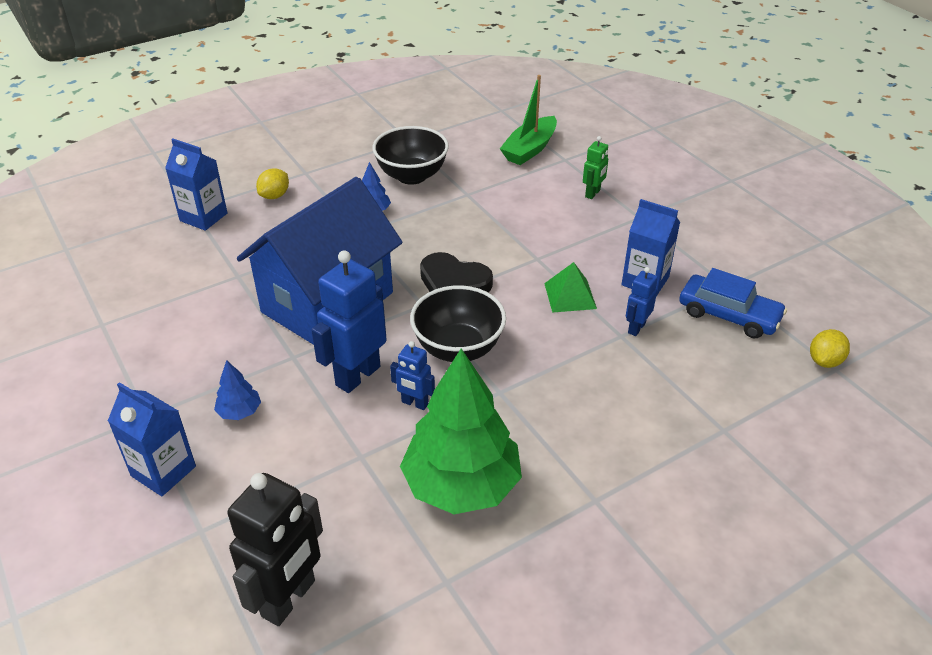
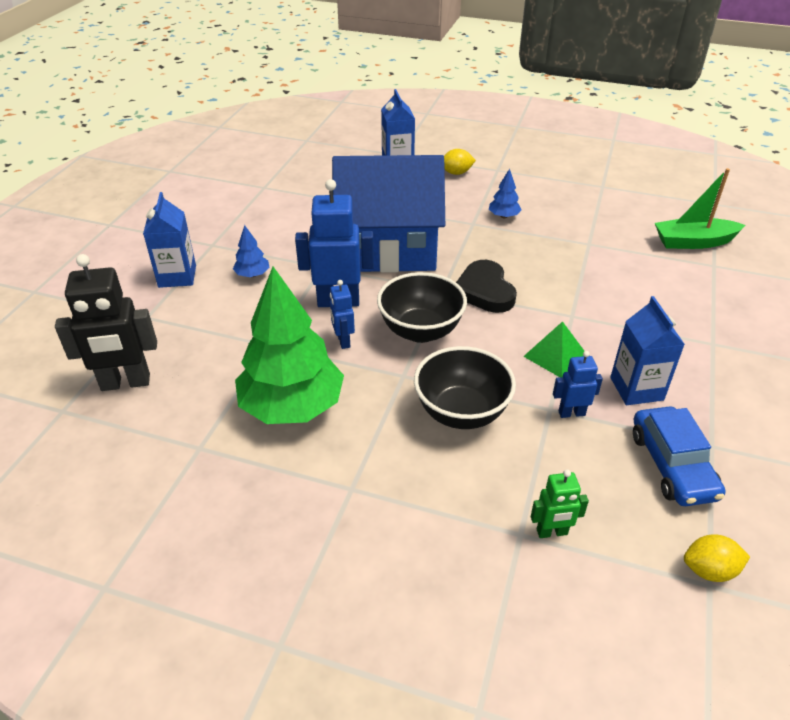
camera: 50 degrees right, 0 degrees up
(412, 176) = (566, 210): black bowl -> black bowl (461, 413)
(593, 193) = (697, 302): green robot -> green robot (552, 532)

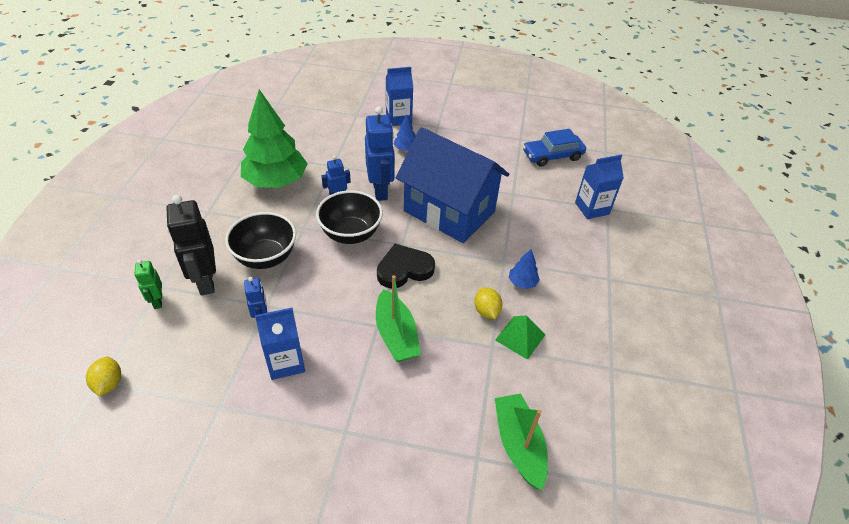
camera: 80 degrees right, 5 degrees up
(125, 383) = (298, 118): black robot -> black robot (205, 281)
(388, 250) = (449, 211): blue house -> blue house turned 45 degrees counterclockwise
(456, 173) = (589, 248): yellow lemon -> yellow lemon (486, 311)
(555, 355) = (325, 311): green pyramid -> green pyramid (520, 337)
(583, 303) = (396, 335): none -> green boat
(672, 465) = (203, 375): blue car -> blue car (552, 156)

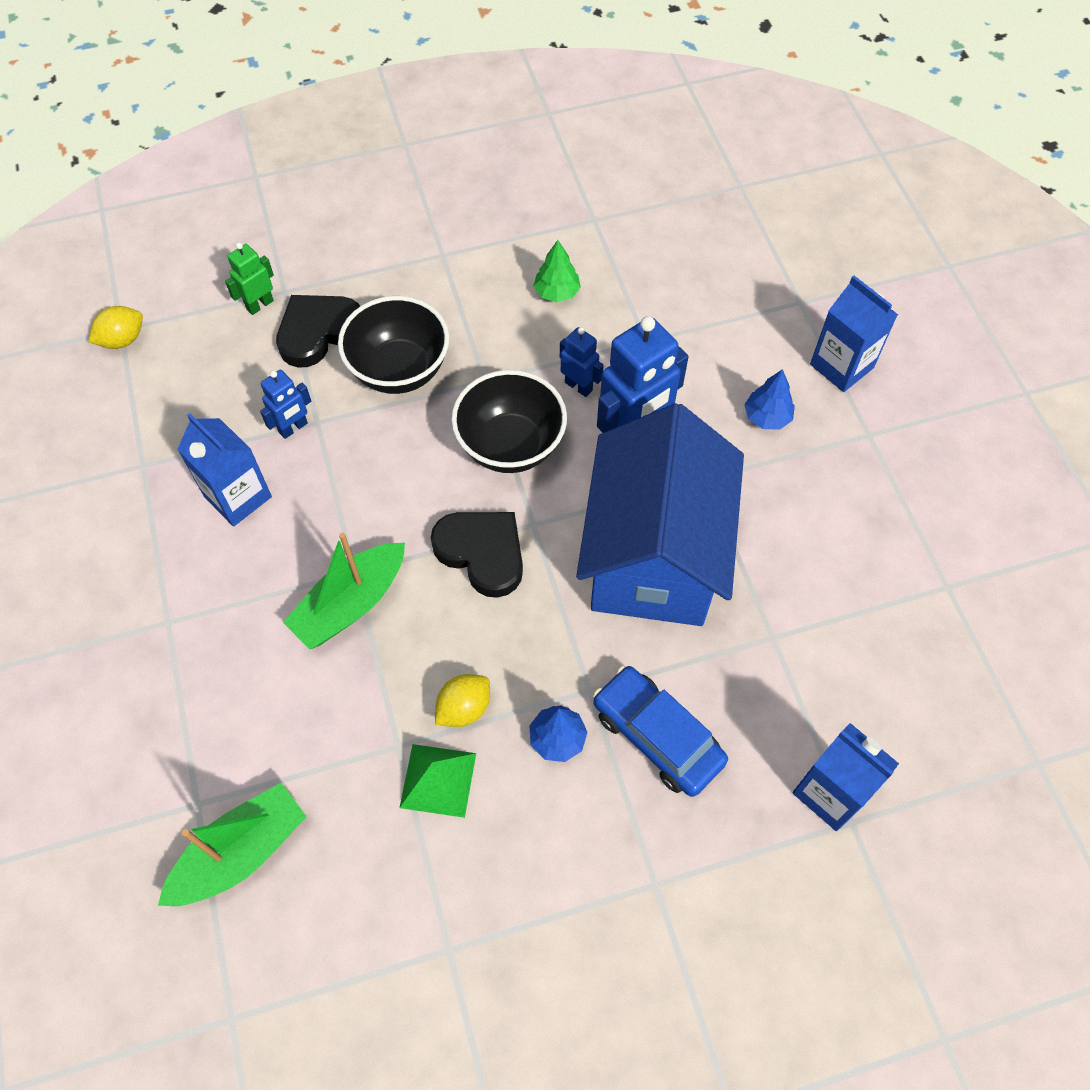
camera: 65 degrees right, 15 degrees up
(205, 281) = (318, 332): black robot -> black heart
(276, 181) = (556, 292): green tree -> green tree, size x0.42
(552, 156) = (940, 664): blue car -> blue car (657, 736)

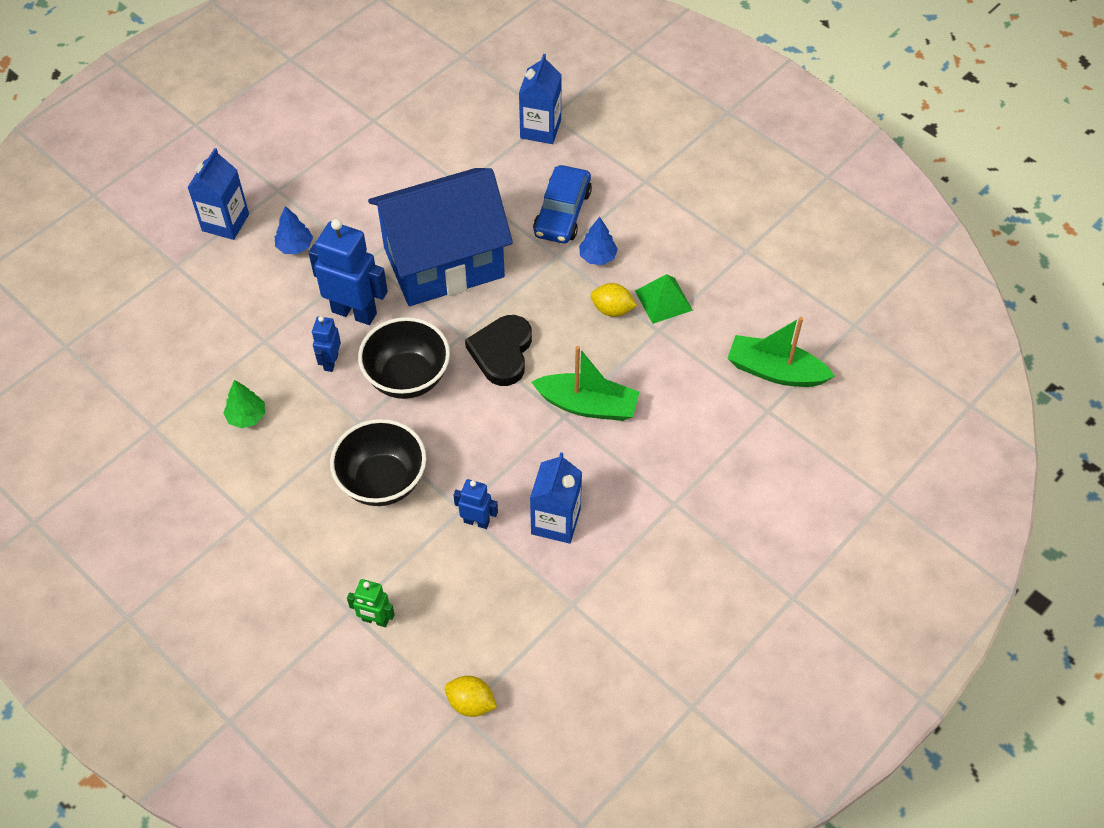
camera: 120 degrees left, 5 degrees down
(318, 332) = (378, 559): black heart -> none

